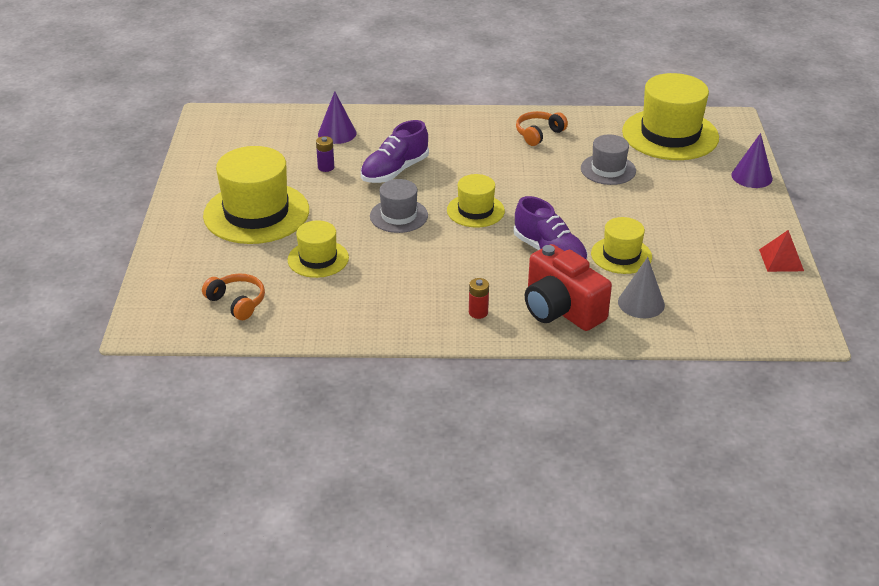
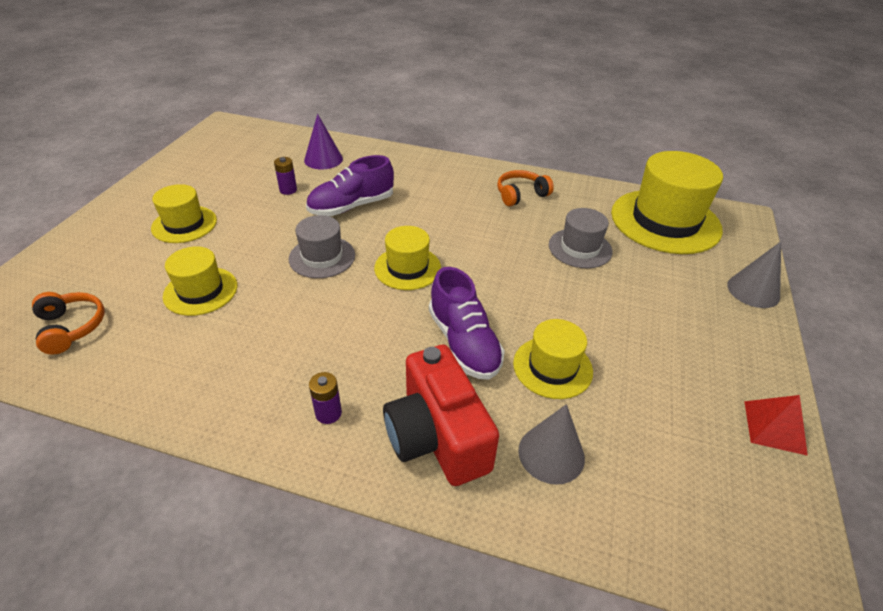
camera: 15 degrees right, 5 degrees up
(256, 213) = (184, 224): yellow hat -> yellow hat, size x0.55
(478, 312) = (328, 413): red battery -> purple battery
(751, 176) = (753, 291): purple cone -> grey cone

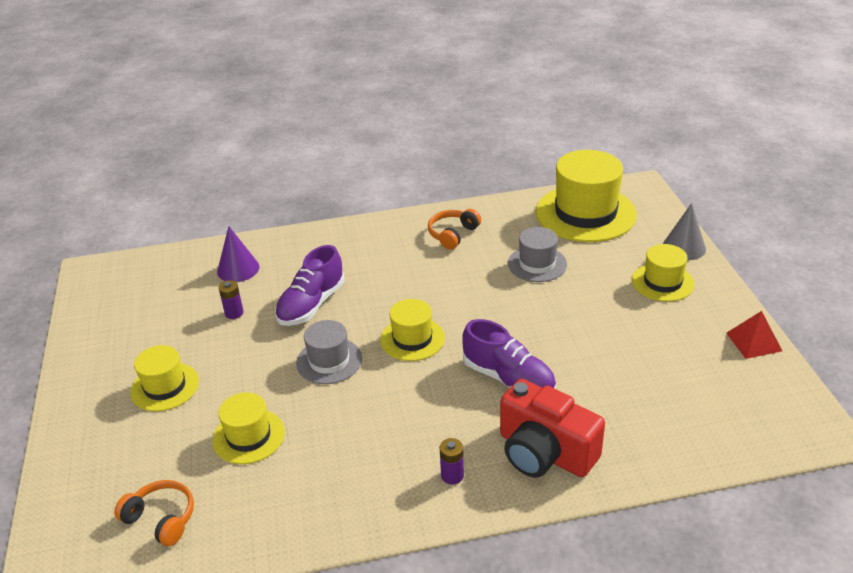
camera: 25 degrees left, 5 degrees down
(551, 454) = (629, 426): grey cone -> none
(552, 367) = (586, 367): yellow hat -> yellow hat (662, 282)

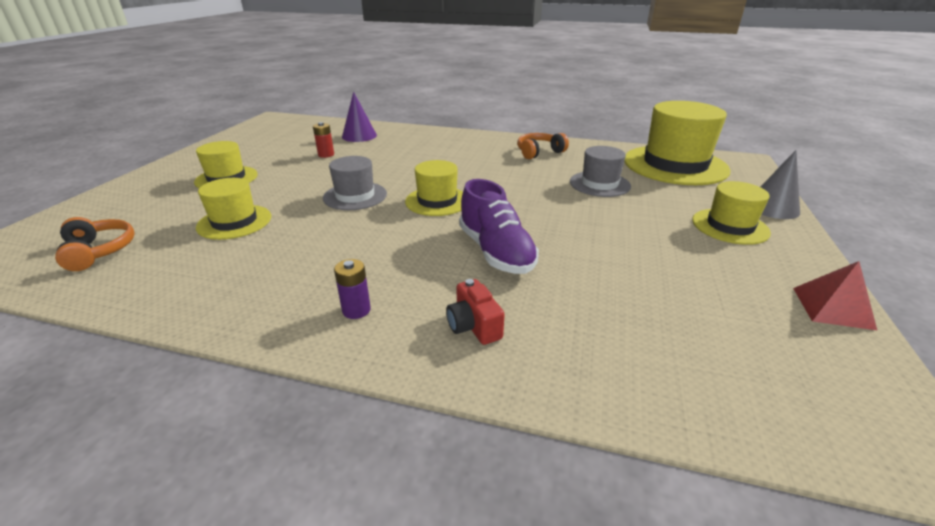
camera: 25 degrees right, 5 degrees down
(234, 313) = (326, 155): purple battery -> red battery
(311, 305) = (384, 163): purple shoe -> none
(544, 452) = (473, 326): red camera -> red camera, size x0.48

